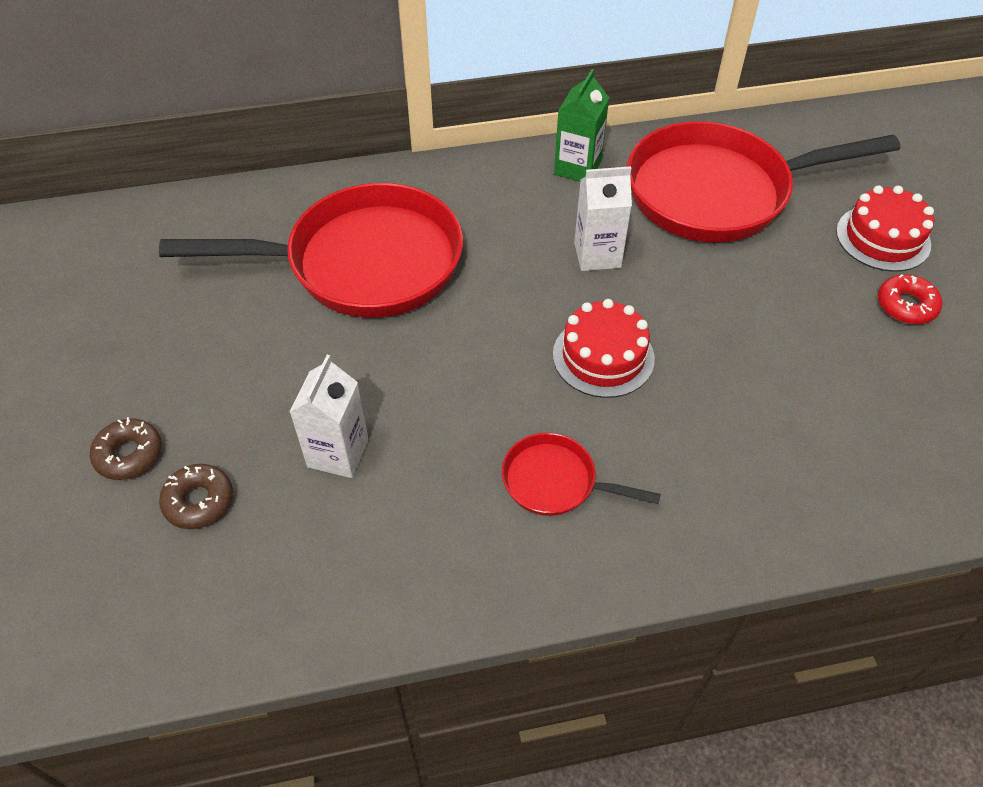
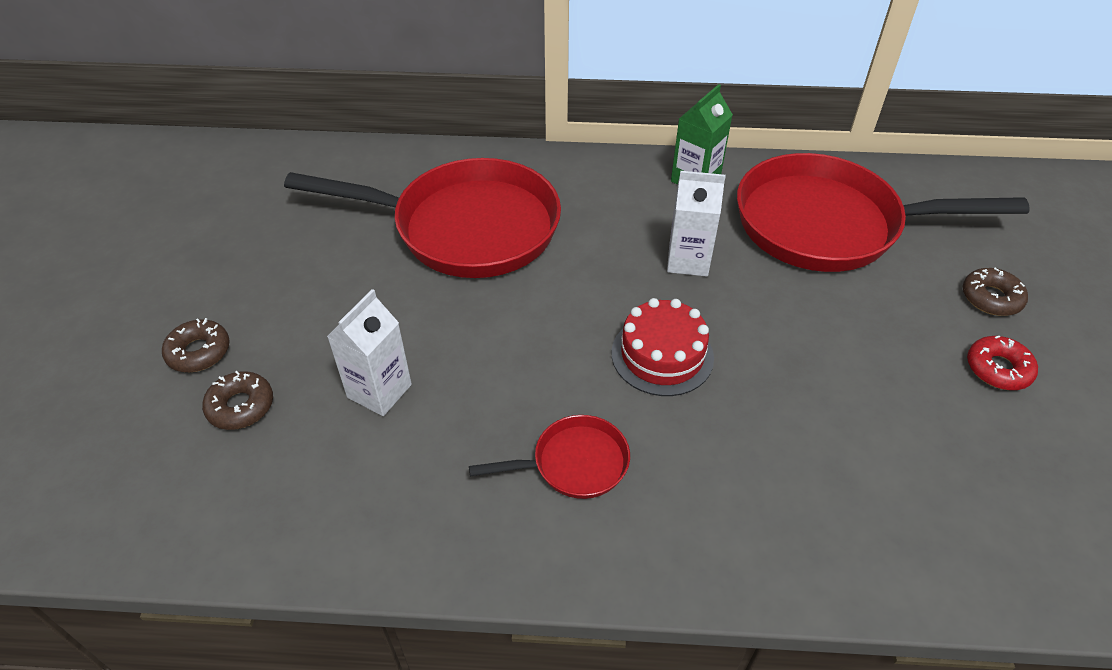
camera: 15 degrees right, 5 degrees down
(555, 481) = (574, 463): red pan -> red pan turned 135 degrees clockwise
(883, 238) = (991, 298): red cake -> brown donut

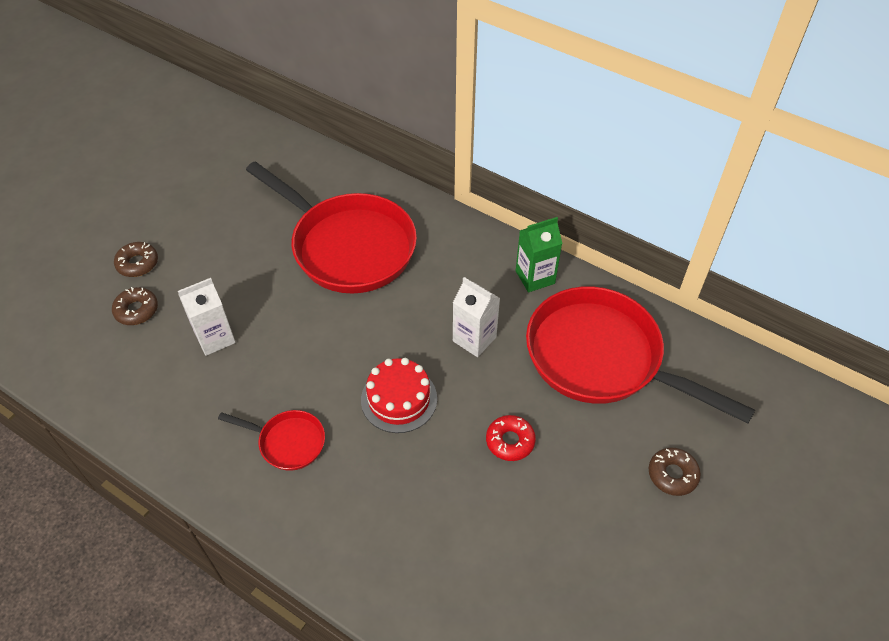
camera: 30 degrees right, 5 degrees up
(998, 369) = (623, 528): red donut -> red donut (510, 441)

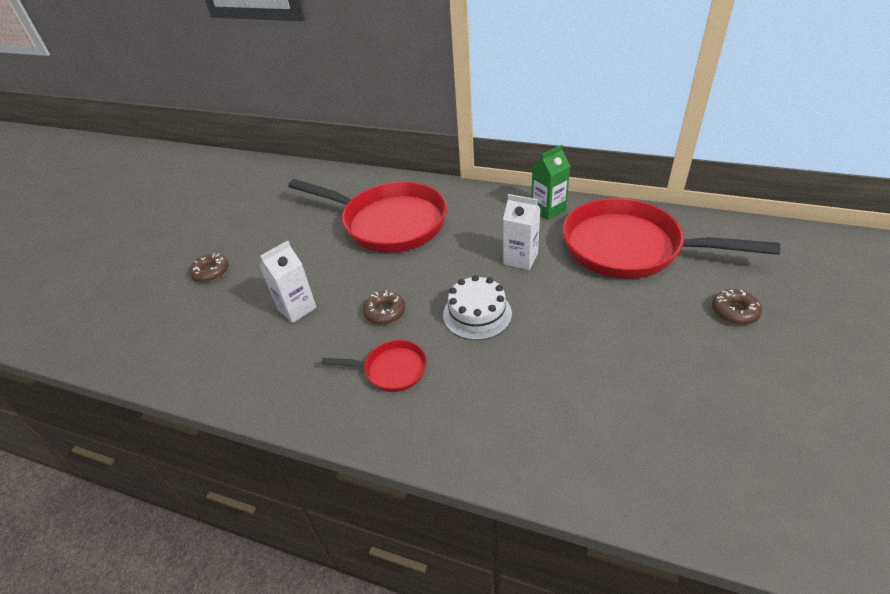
camera: 10 degrees left, 10 degrees down
(136, 310) = (219, 305): brown donut -> brown donut (385, 312)
(399, 399) = (477, 314): red cake -> white cake
(510, 441) = (587, 321): red donut -> none

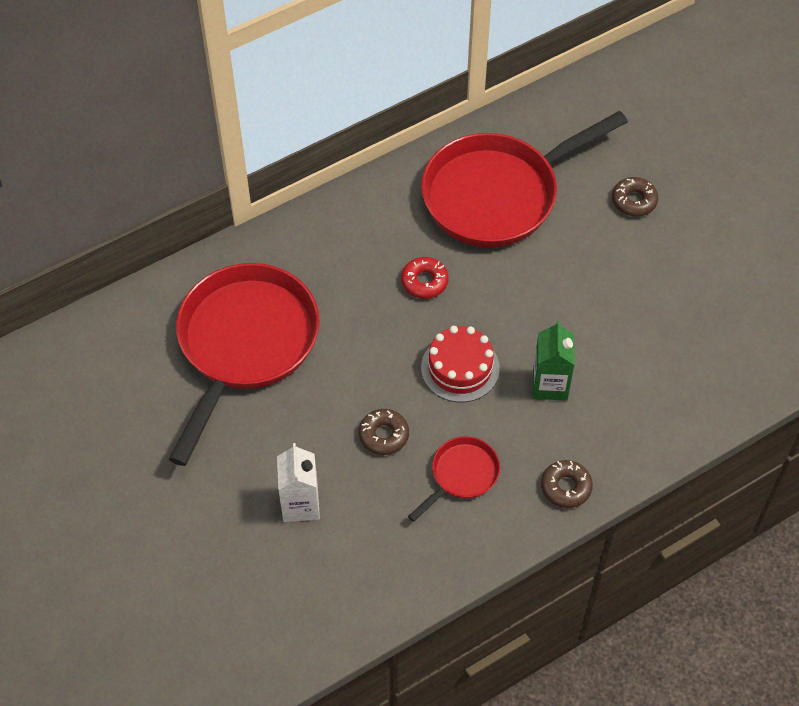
camera: 55 degrees left, 15 degrees up
(211, 272) = (148, 555): brown donut -> brown donut (566, 487)
(388, 223) = (245, 344): red pan -> red pan turned 45 degrees counterclockwise
(477, 314) = (460, 368): white cake -> red cake
(520, 259) = (424, 281): white carton -> red donut
(548, 210) = (379, 203): green carton -> green carton (550, 385)

